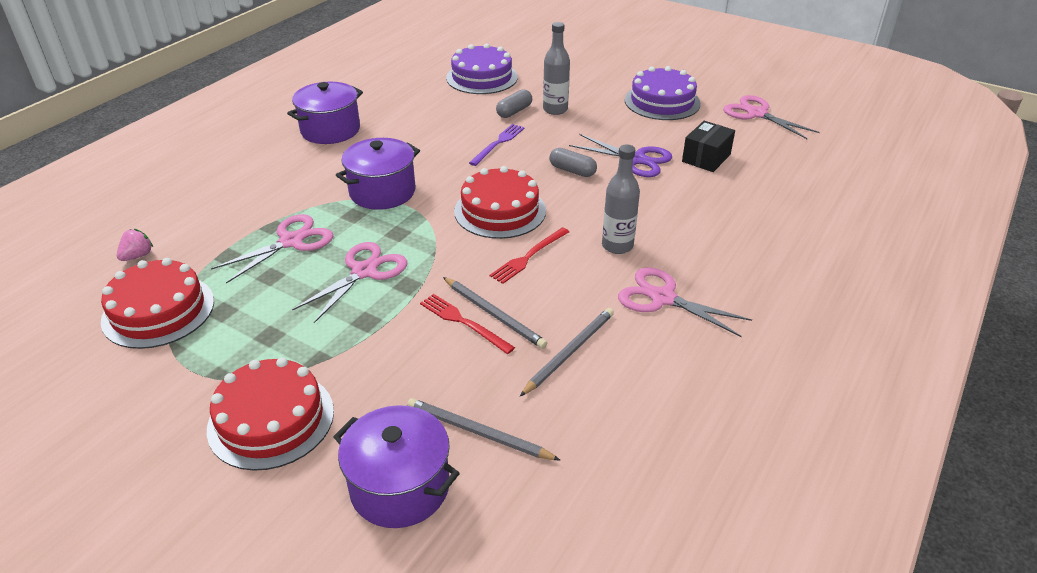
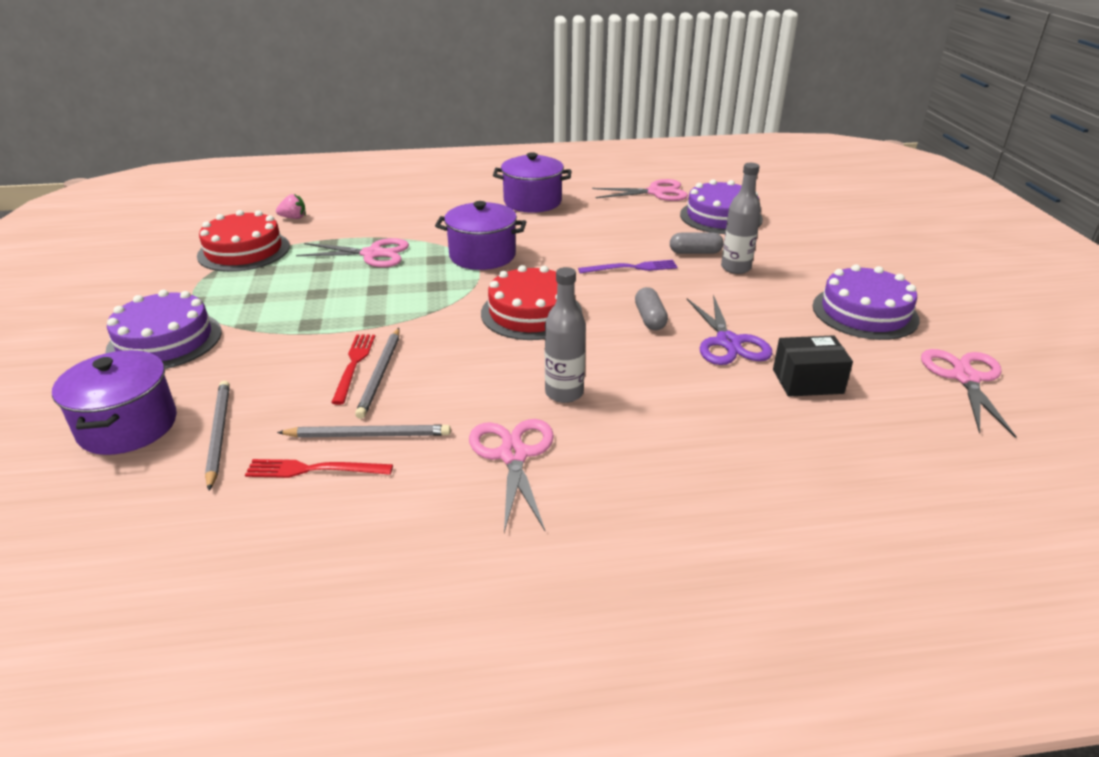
camera: 50 degrees right, 5 degrees down
(271, 419) = (165, 340): red cake -> purple cake
(364, 271) = (370, 296): pink scissors -> pink scissors (656, 192)
(529, 257) = (483, 355): red fork -> red fork (314, 470)

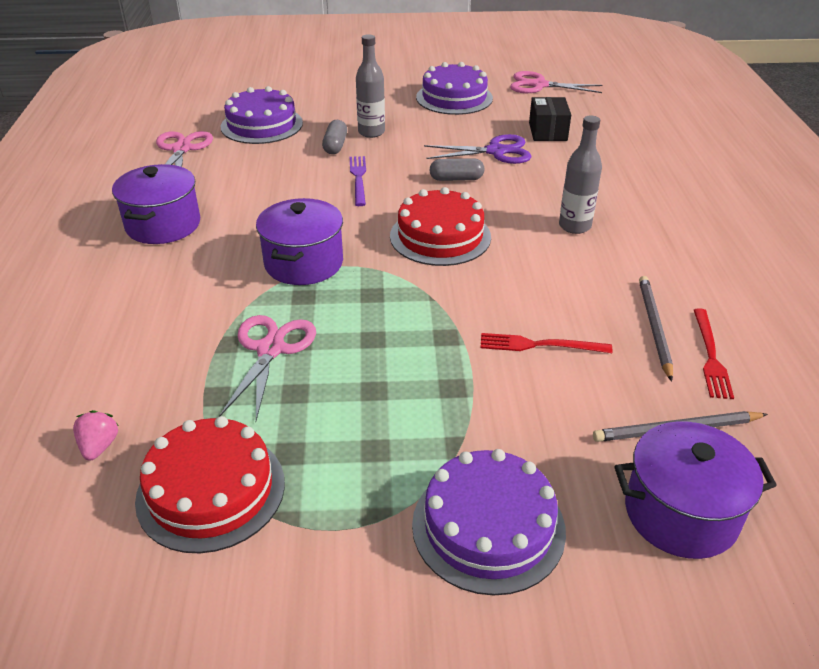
camera: 85 degrees left, 5 degrees up
(380, 374) = (555, 326): grey pencil -> none
(513, 455) = (662, 252): pink scissors -> none

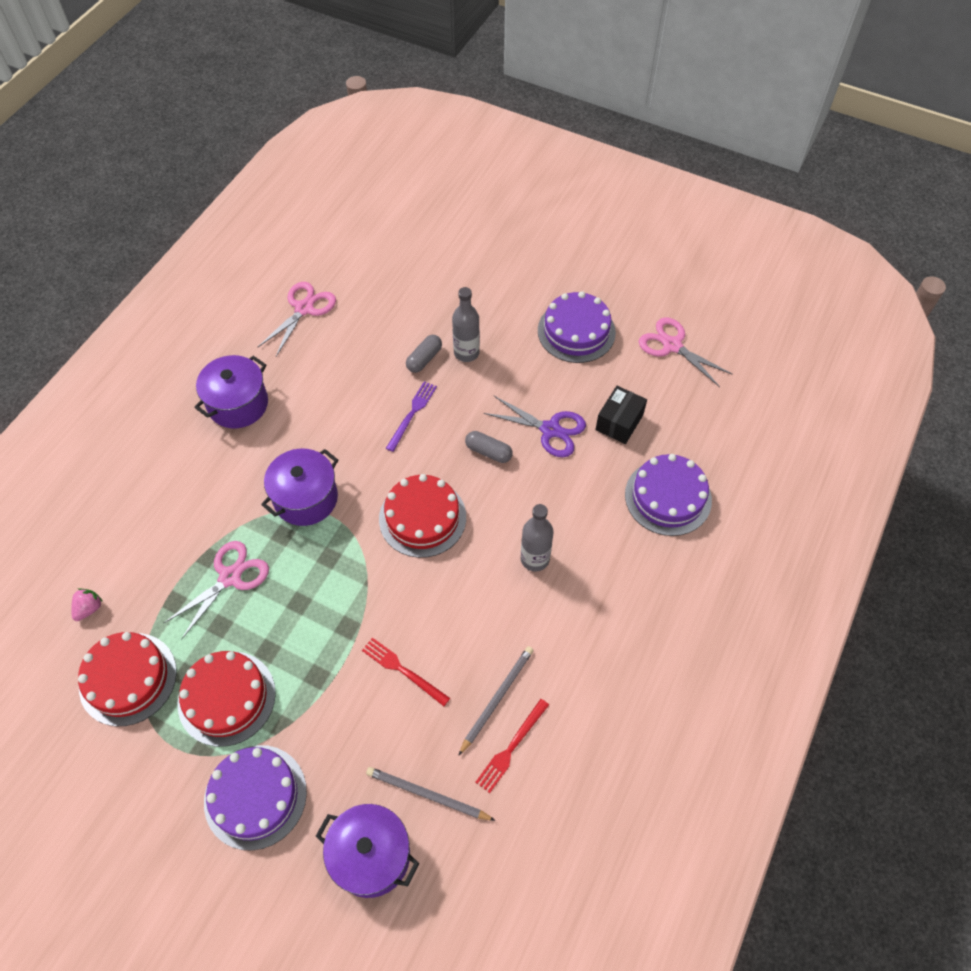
camera: 30 degrees right, 20 degrees up
(262, 125) = (385, 301): purple cake -> purple cake (668, 497)
(362, 451) = (226, 698): none -> red cake

